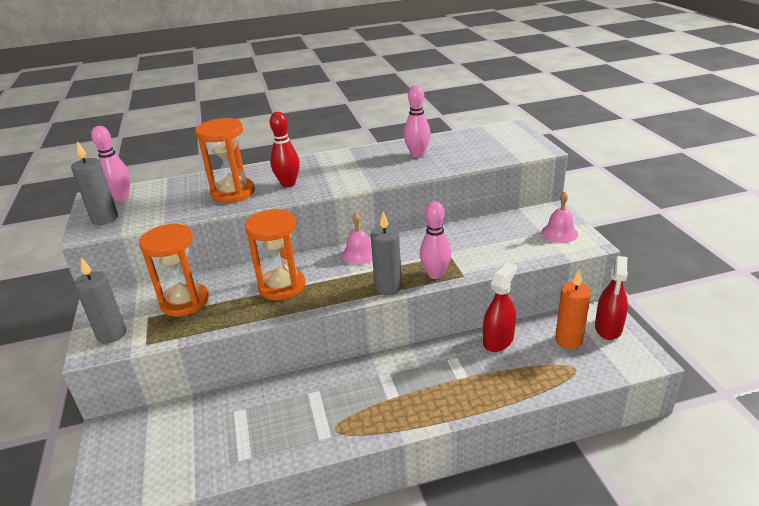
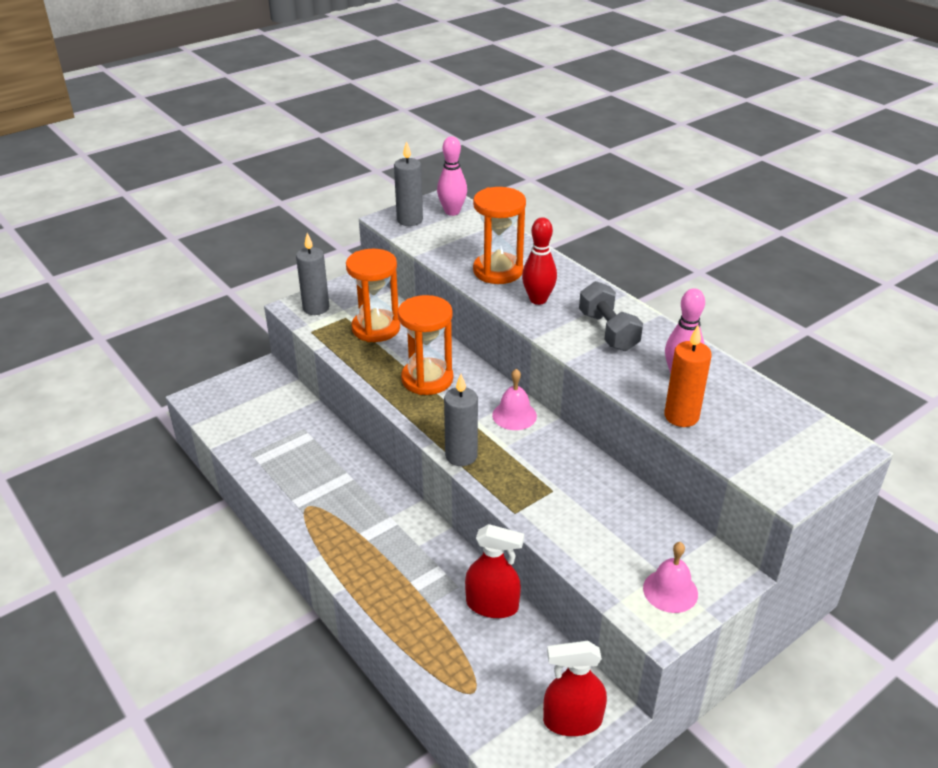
camera: 65 degrees right, 5 degrees up
(351, 167) = (608, 331): none -> grey dumbbell
(435, 274) = (505, 487): pink bowling pin -> none
(568, 340) = (525, 677): orange candle -> orange candle (681, 416)

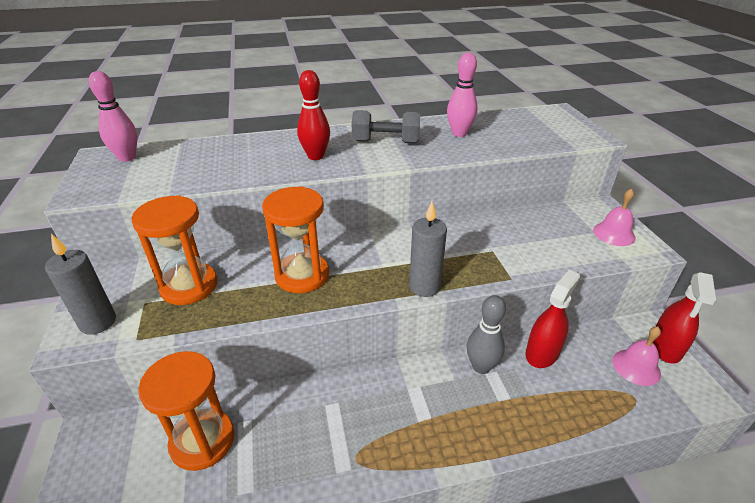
camera: 65 degrees left, 0 degrees up
(409, 220) = (103, 182): grey candle -> none
(445, 560) = (481, 366): none -> grey bowling pin
(498, 271) = (253, 162): orange hourglass -> orange hourglass (202, 441)
(514, 415) = (390, 241): pink bell -> pink bell (636, 367)
(681, 416) = (505, 146): orange candle -> none

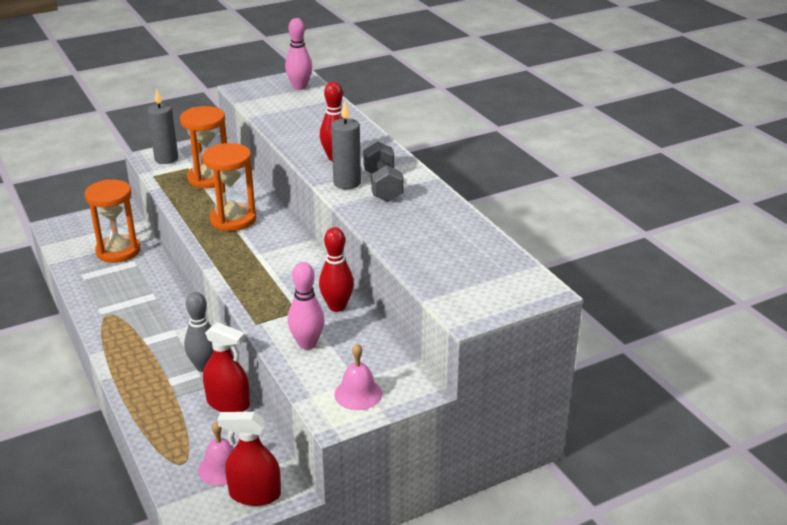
camera: 75 degrees right, 5 degrees down
(424, 287) = (232, 278): grey candle -> grey candle (347, 183)
(459, 133) = (426, 224): pink bowling pin -> pink bowling pin (307, 344)
(488, 228) = (337, 306): none -> red bowling pin

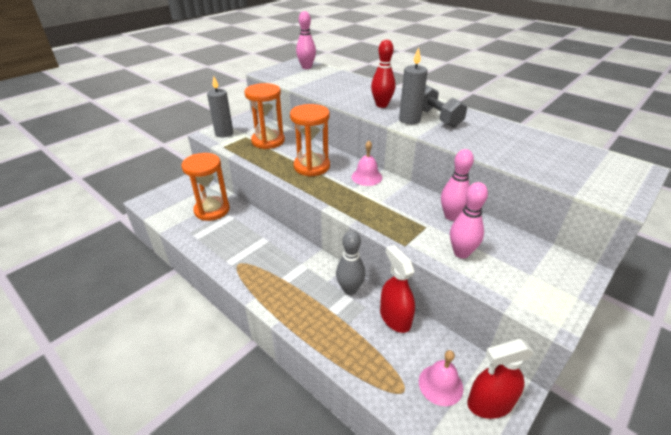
camera: 20 degrees left, 5 degrees up
(228, 403) = (395, 318): red spray bottle -> red spray bottle turned 120 degrees counterclockwise
(337, 306) = (451, 216): red bowling pin -> pink bowling pin
(358, 394) = (545, 287): pink bell -> pink bell (366, 177)

